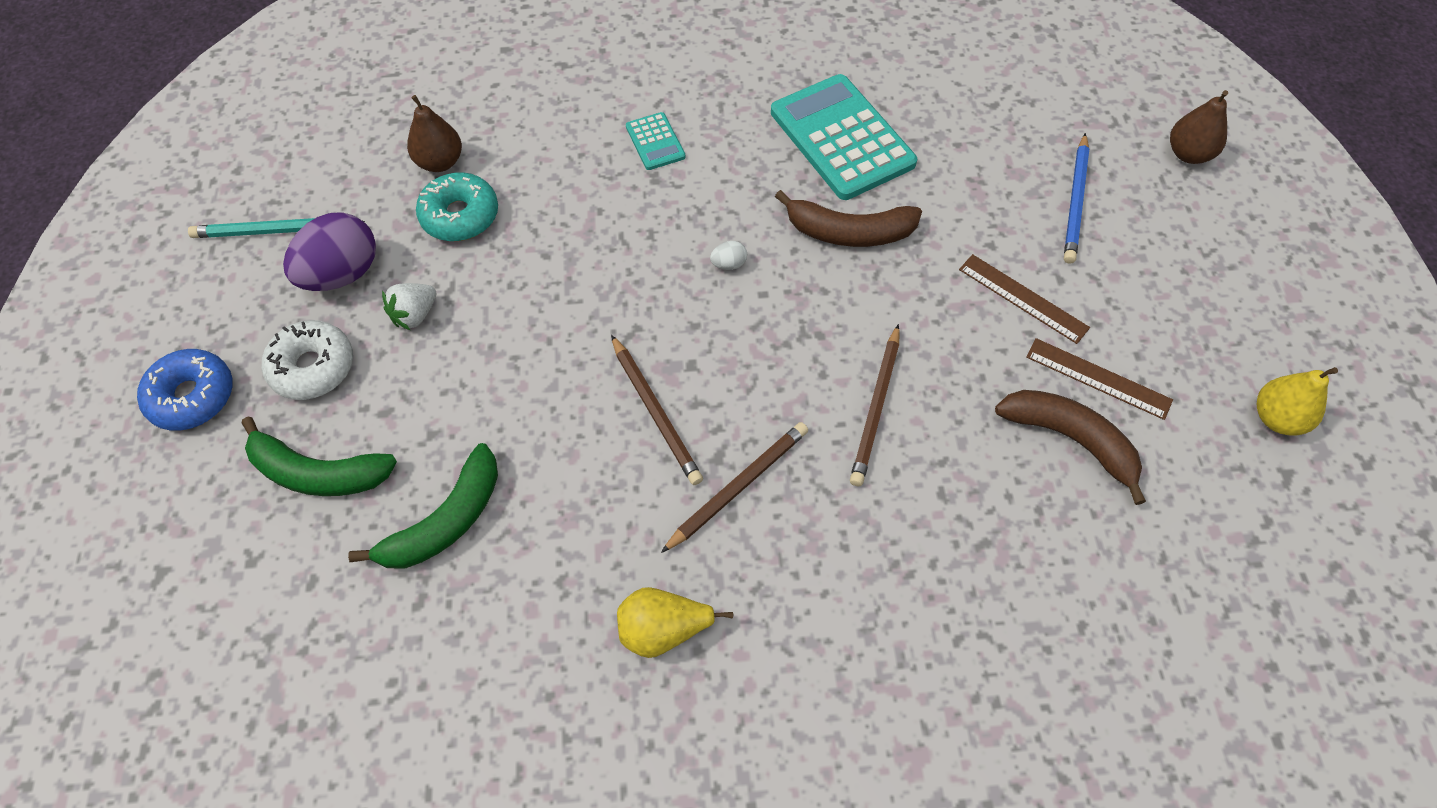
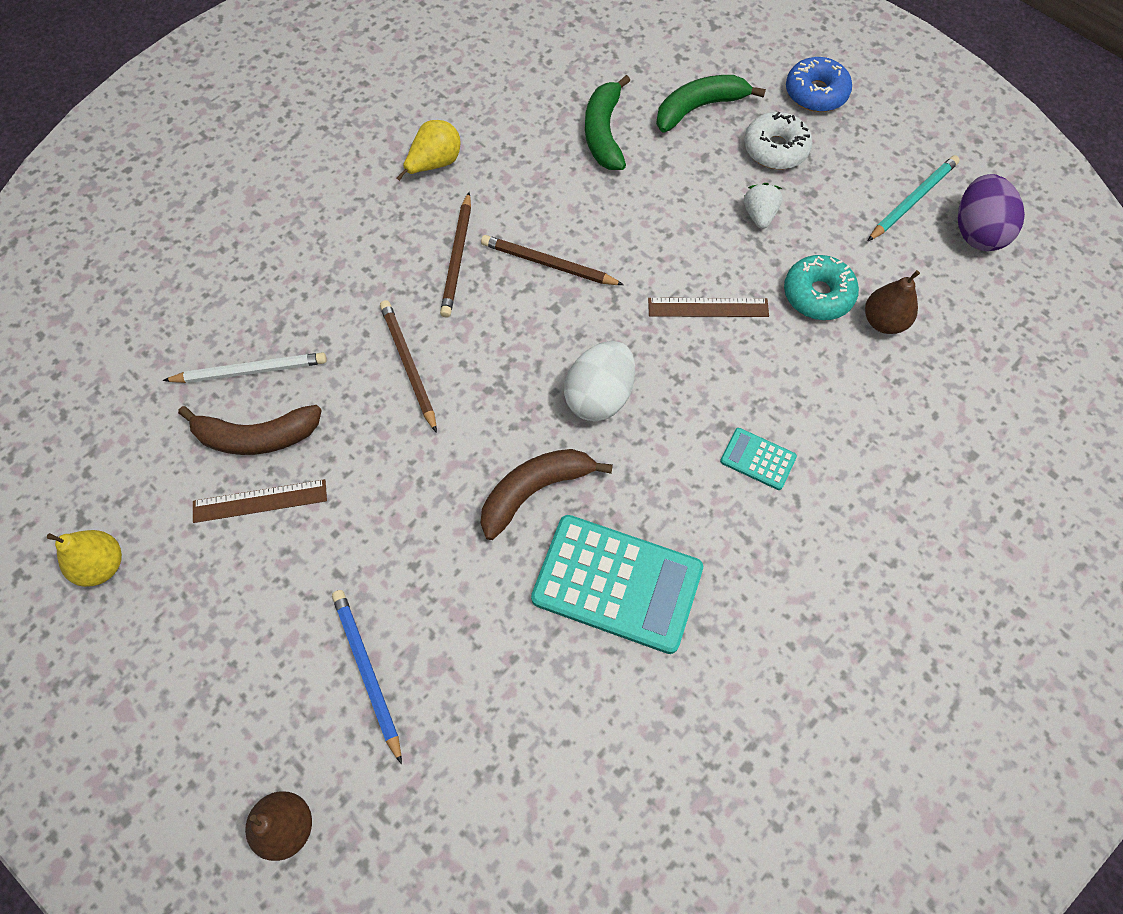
camera: 140 degrees right, 5 degrees up
(342, 274) = (835, 206): purple egg -> purple egg (976, 232)
(729, 264) = (599, 396): white egg -> white egg, size x2.43
(1023, 298) = (357, 531): brown ruler -> brown ruler (708, 307)
(1042, 514) = (250, 370): none -> white pencil

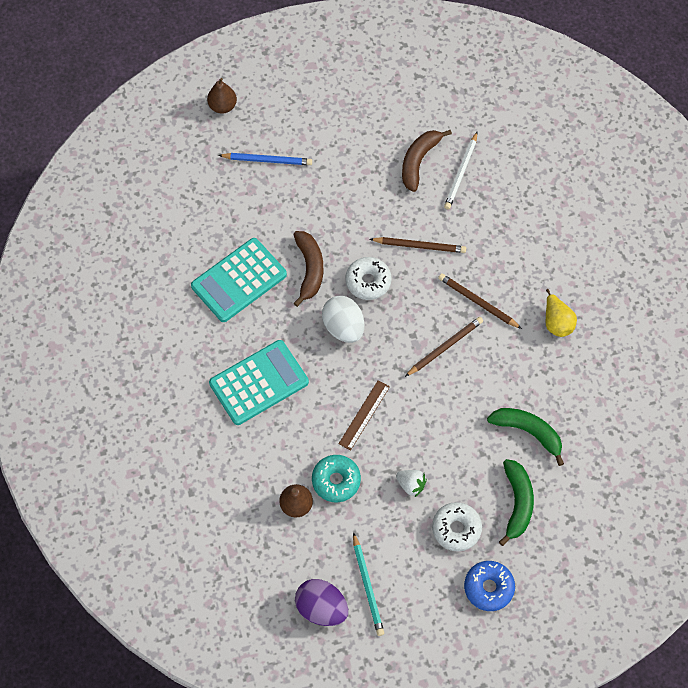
camera: 120 degrees right, 0 degrees up
(102, 565) = (388, 77): yellow pear -> none
(260, 501) = (381, 150): brown ruler -> none
(507, 402) = (368, 281): none -> white donut
(758, 459) = (259, 383): turquoise calculator -> turquoise calculator, size x2.16

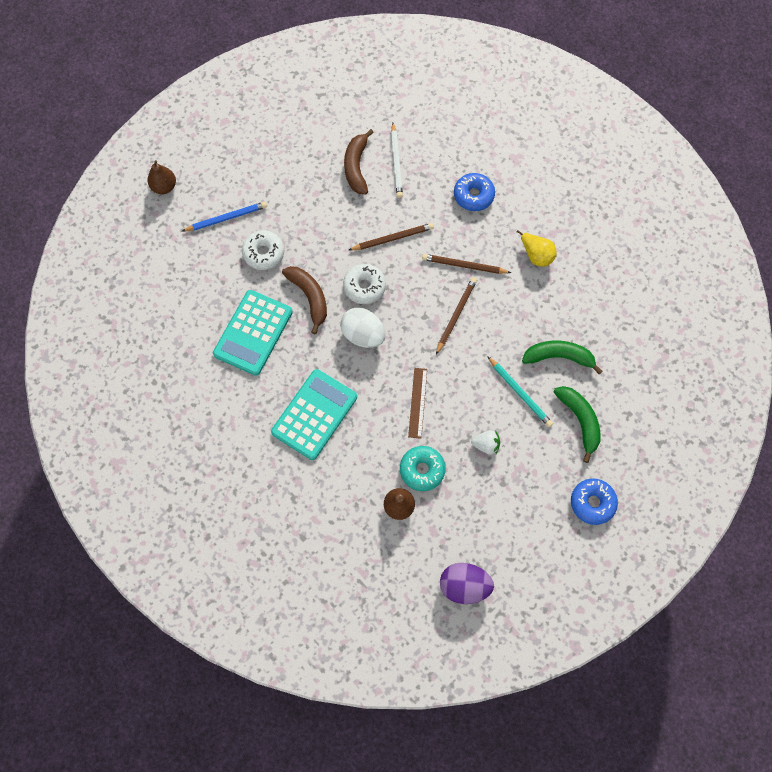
camera: 25 degrees left, 5 degrees up
(368, 586) = (493, 548): turquoise pencil -> turquoise pencil (520, 393)
(456, 529) = (541, 465): white donut -> white donut (264, 253)
(522, 237) = (473, 195): none -> blue donut

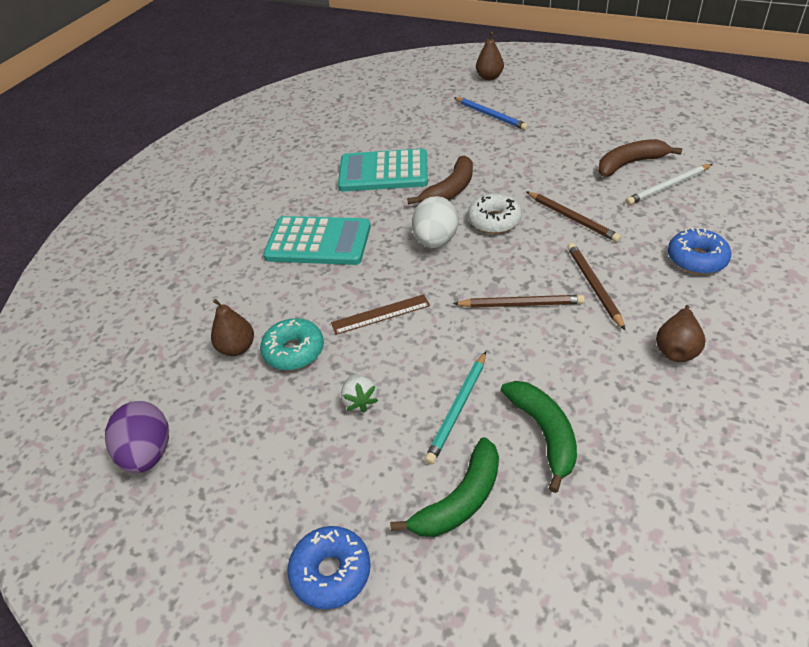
camera: 70 degrees right, 25 degrees down
(264, 253) = (474, 147): white donut -> none
(536, 255) = (677, 348): yellow pear -> brown pear

